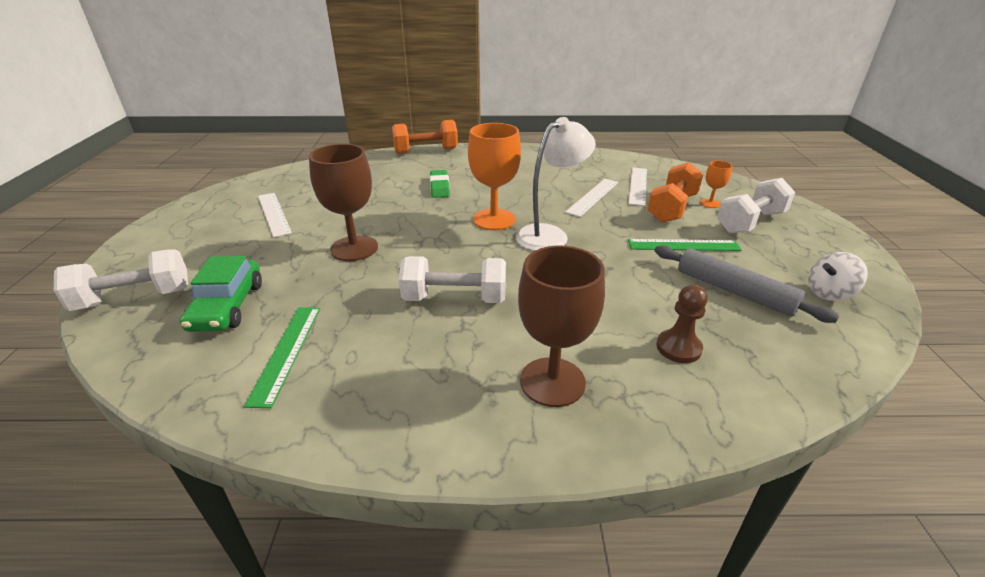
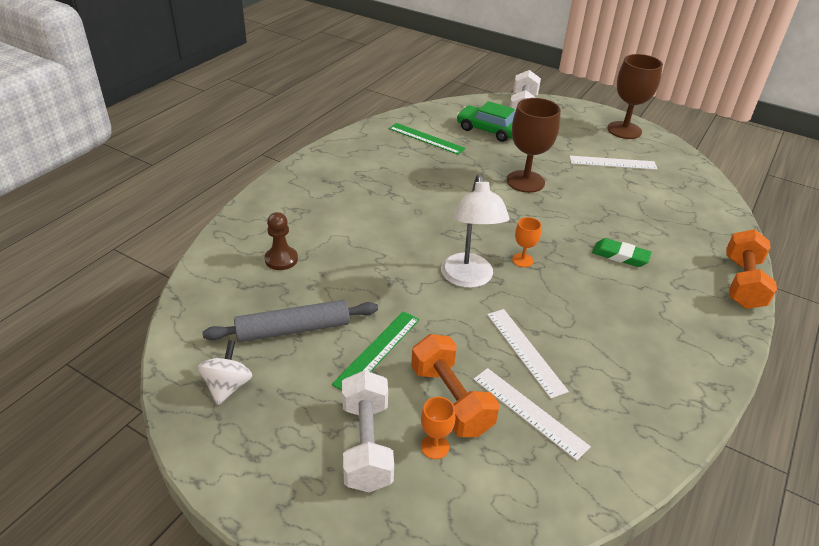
camera: 120 degrees right, 5 degrees up
(455, 298) = (422, 199): white dumbbell -> none
(494, 219) = (522, 260): orange goblet -> orange goblet, size x0.48
(552, 382) = (314, 202): brown goblet -> brown goblet (624, 130)

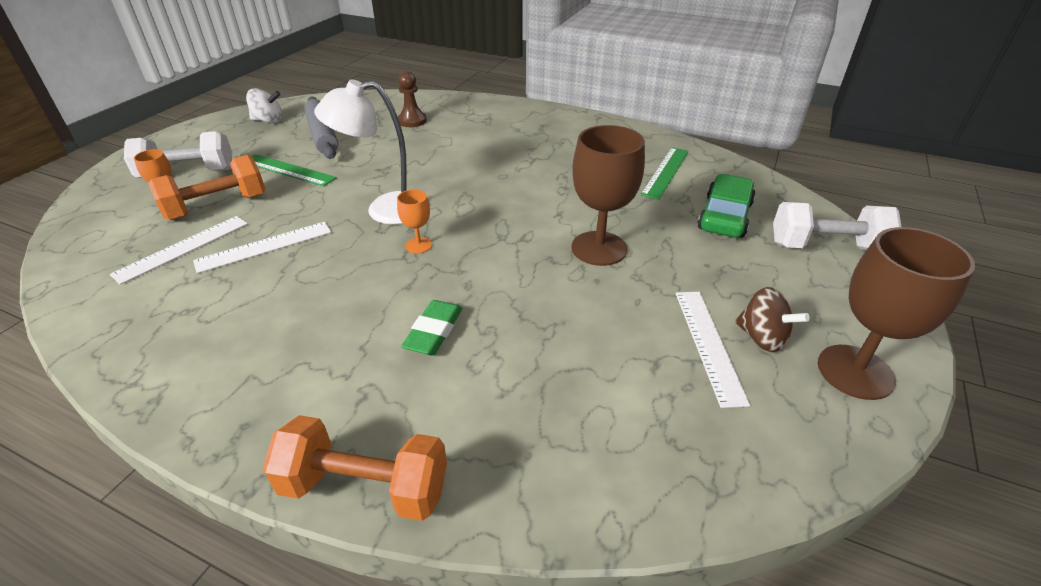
camera: 85 degrees right, 0 degrees up
(605, 147) = (762, 338): none -> brown spinning top

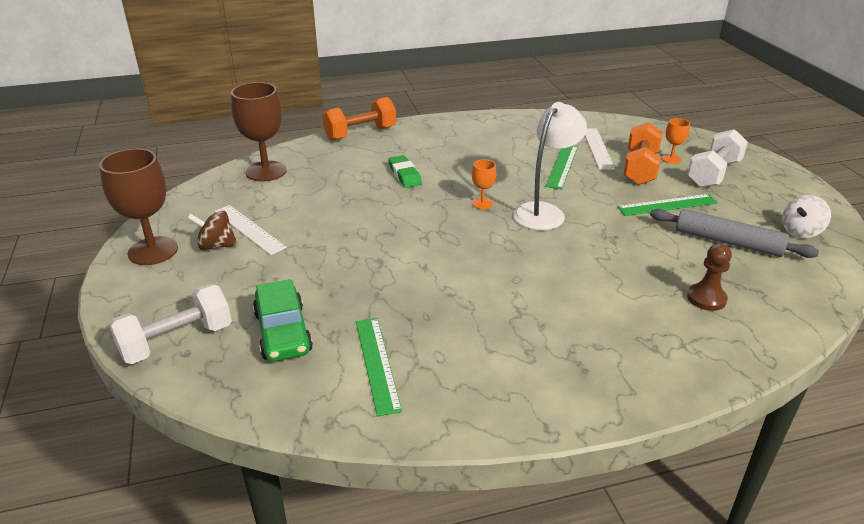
camera: 140 degrees right, 5 degrees down
(264, 246) = (562, 166): white ruler -> green ruler
(599, 248) = (364, 254): brown goblet -> brown goblet (266, 171)

